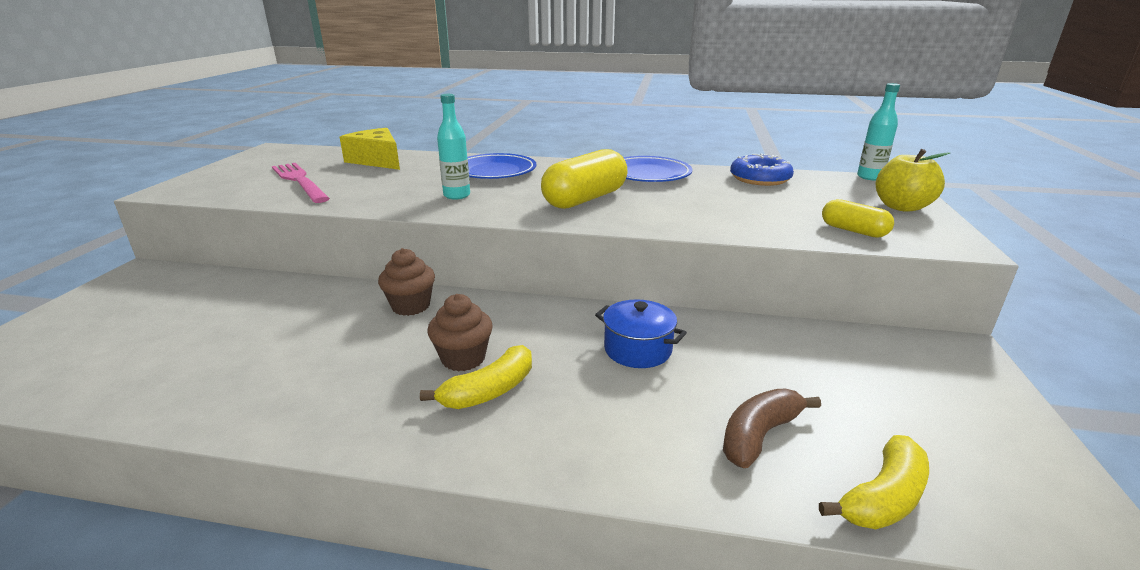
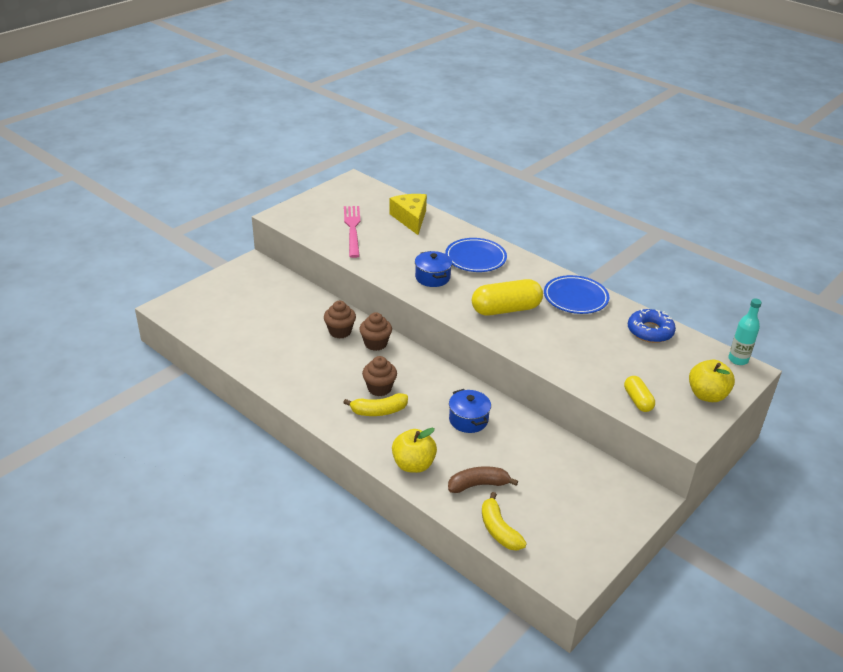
camera: 30 degrees right, 10 degrees up
(340, 309) = (340, 331): none -> brown cupcake
(457, 195) = (432, 277): turquoise bottle -> blue pot
(626, 452) = (413, 464): none -> yellow apple
(883, 497) = (499, 530): yellow banana -> yellow banana turned 75 degrees clockwise

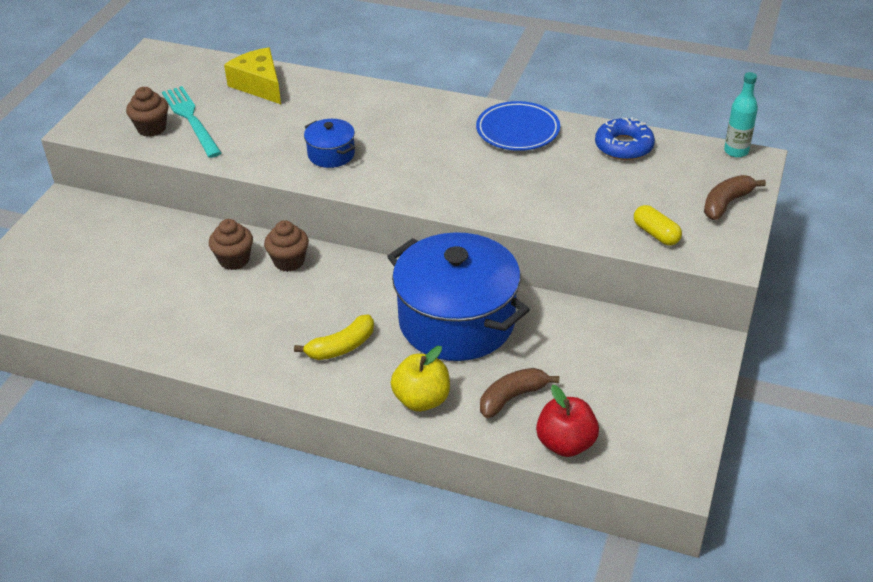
camera: 20 degrees left, 5 degrees up
(352, 229) = (191, 119): pink fork -> turquoise fork
(379, 388) = (326, 317): brown cupcake -> brown cupcake (151, 128)
(468, 420) = (457, 321): blue pot -> blue pot, size x2.26
(475, 258) = (370, 114): blue plate -> none
(499, 530) = (566, 443): yellow banana -> red apple
(506, 309) = (444, 169): yellow capsule -> none
(707, 395) = (726, 203): yellow apple -> brown banana

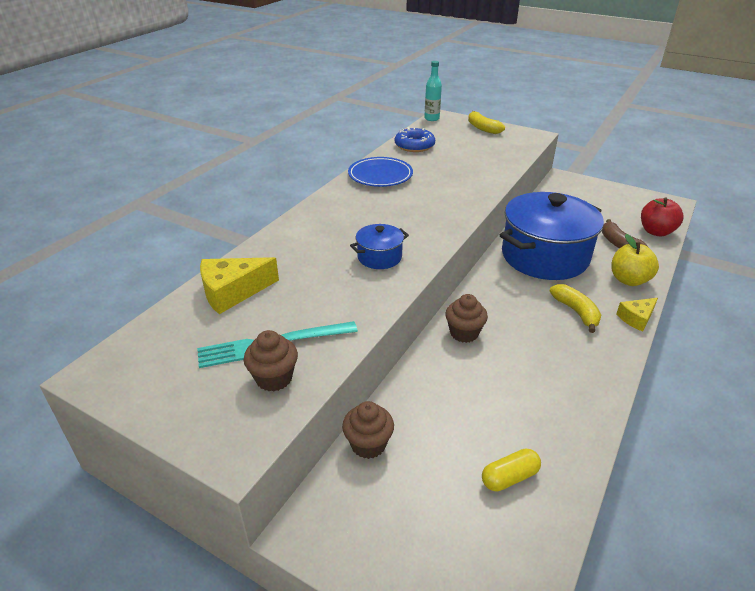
camera: 80 degrees left, 5 degrees down
(234, 260) = (456, 369): brown cupcake -> brown cupcake (368, 444)
(338, 399) = (636, 318): none -> yellow cheese
(656, 234) = (510, 149): yellow capsule -> yellow capsule (509, 477)
(726, 203) = (482, 128): brown banana -> yellow banana

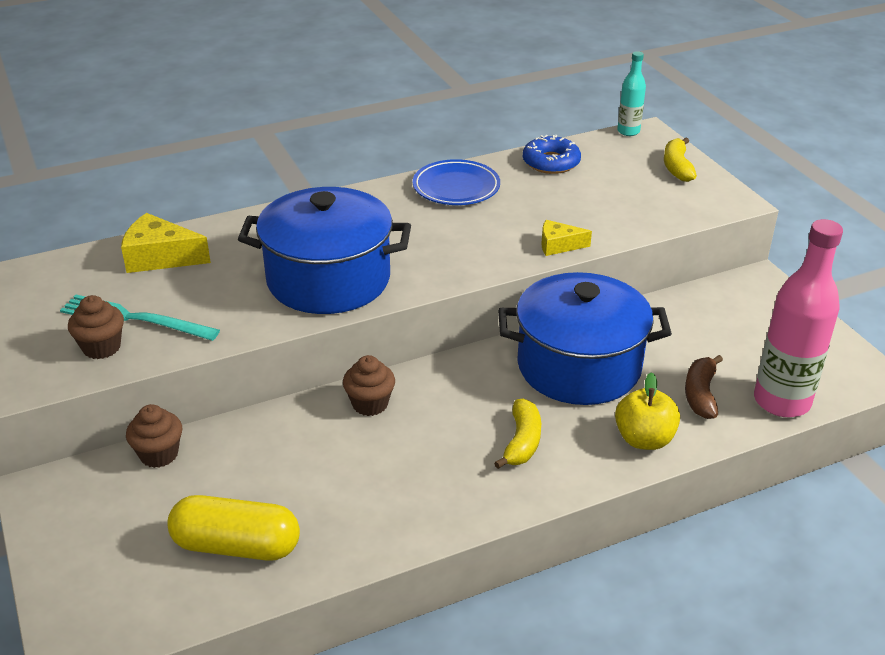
camera: 35 degrees right, 0 degrees up
(379, 257) = (328, 279): blue pot -> blue pot, size x2.26
(509, 477) = (236, 545): yellow capsule -> yellow capsule, size x1.81
(636, 318) = (583, 483): yellow cheese -> yellow cheese (558, 245)
(656, 231) = (781, 401): red apple -> pink bottle

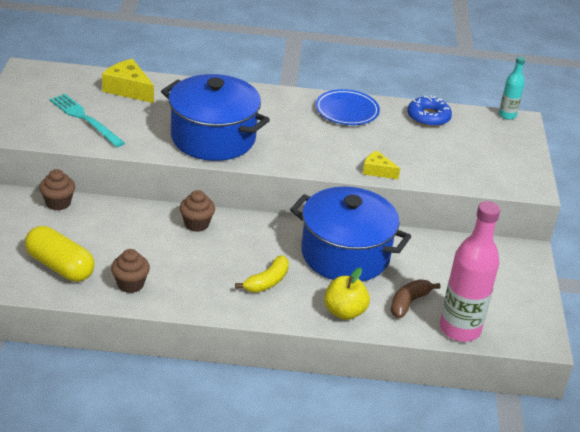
camera: 25 degrees right, 0 degrees up
(101, 347) = (55, 128): brown cupcake -> brown cupcake (130, 284)
(677, 167) = (516, 151): yellow banana -> none

